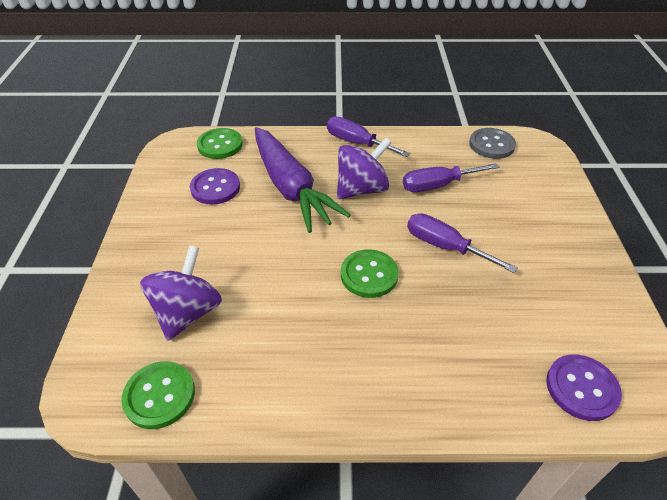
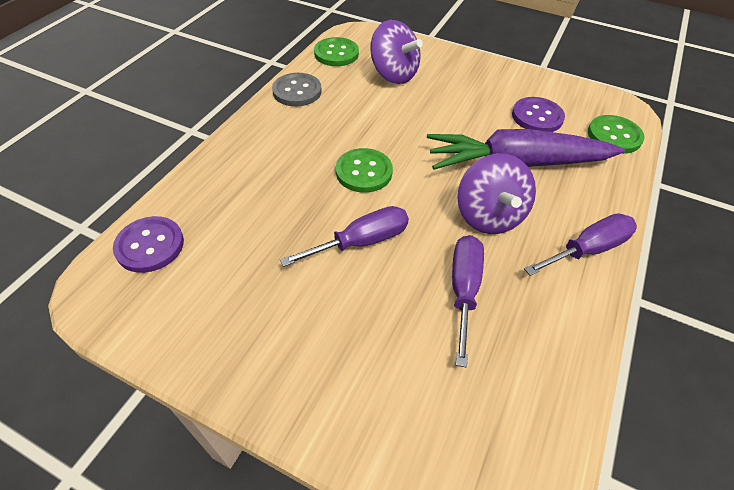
camera: 115 degrees right, 5 degrees up
(491, 145) = (534, 421): grey button -> grey button (297, 91)

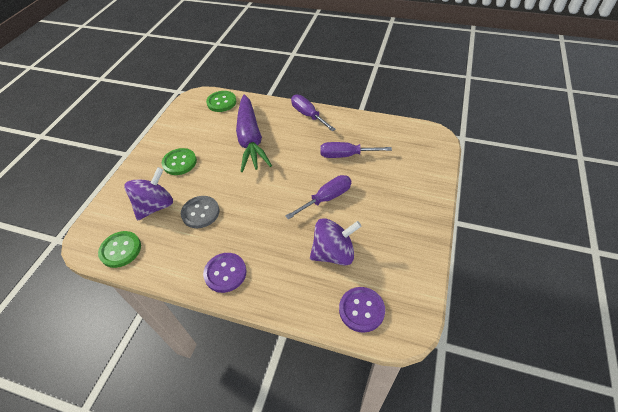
camera: 95 degrees left, 0 degrees up
(297, 91) = (178, 266): grey button -> grey button (200, 213)
(361, 242) = (326, 198): purple screwdriver -> purple screwdriver turned 90 degrees clockwise
(364, 172) = (269, 206): green button -> green button (179, 162)
(488, 216) = (294, 148): purple spinning top -> purple spinning top (333, 253)
(537, 117) = (205, 131): purple button -> purple button (225, 273)

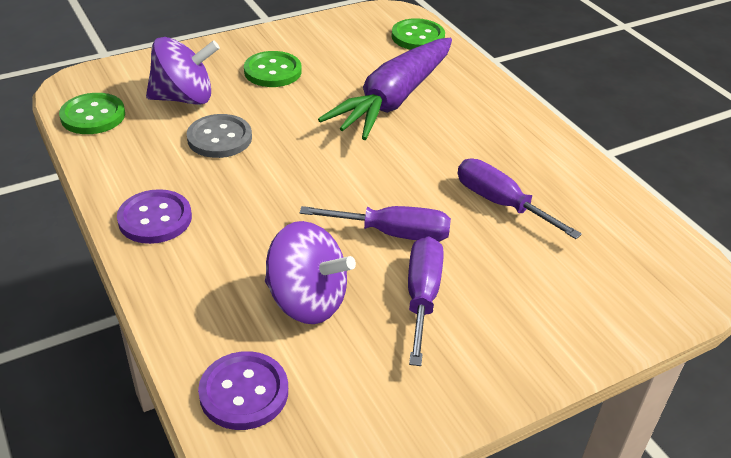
camera: 40 degrees right, 10 degrees down
(308, 115) = (517, 120): purple screwdriver -> purple screwdriver (422, 296)

